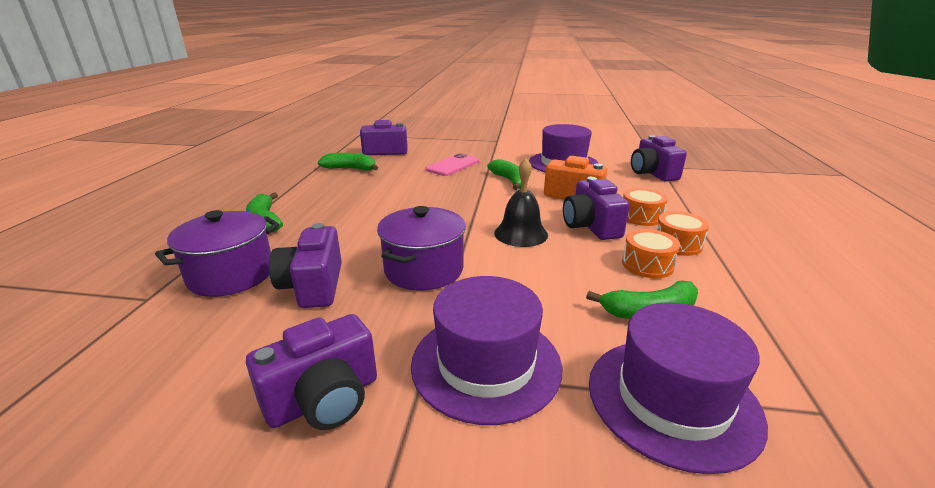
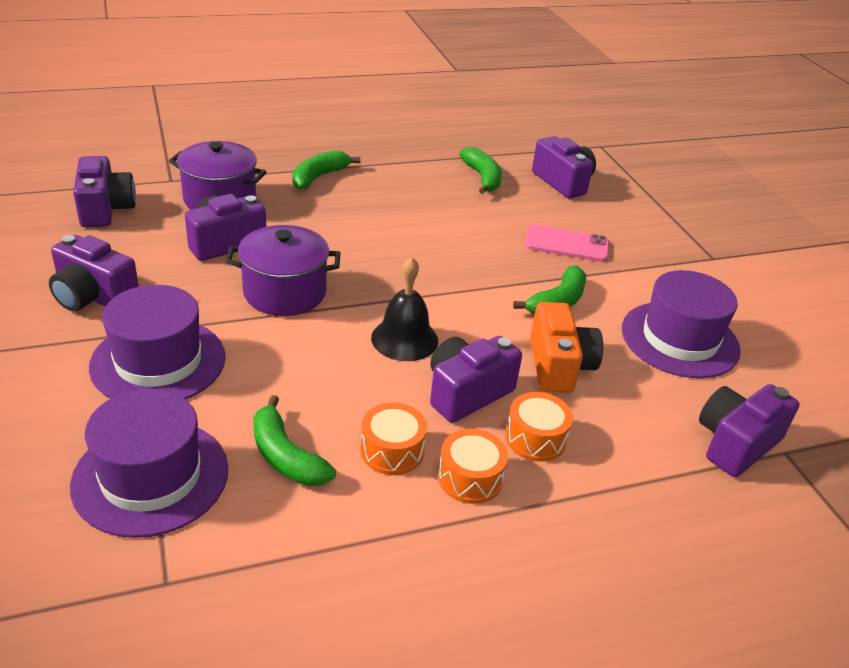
camera: 60 degrees right, 10 degrees up
(136, 360) = (105, 209): none -> purple camera

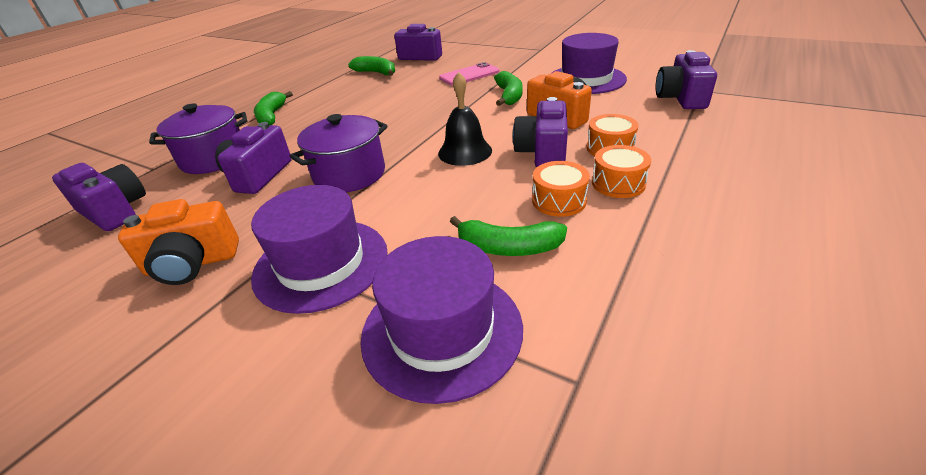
camera: 35 degrees left, 0 degrees up
(93, 296) = (192, 263): purple camera -> orange camera

